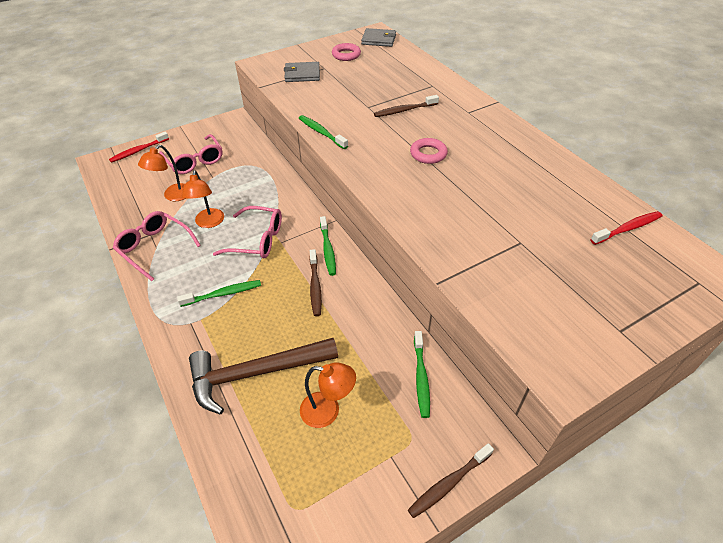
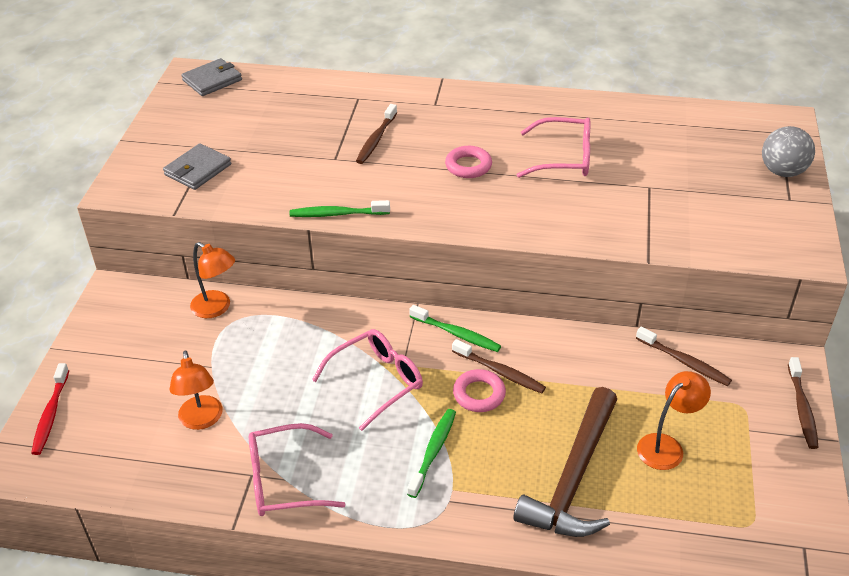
camera: 50 degrees left, 5 degrees down
(195, 161) = (154, 368): pink glasses -> pink glasses (564, 158)
(209, 223) = (297, 409): orange lamp -> orange lamp (217, 308)
(346, 55) = (207, 118): pink ring -> pink ring (479, 394)
(421, 377) = (684, 362): green toothbrush -> brown toothbrush
(627, 228) = (693, 124): red toothbrush -> none
(649, 309) = (782, 172): none -> grey ball

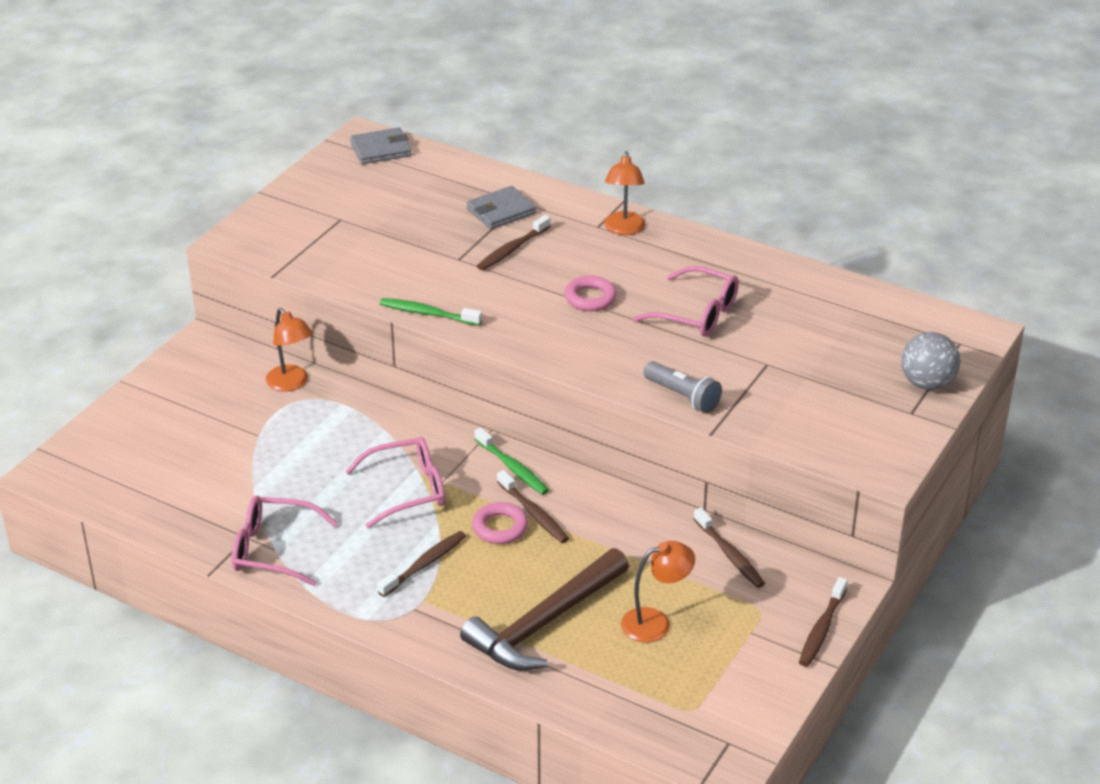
camera: 20 degrees right, 5 degrees down
(51, 414) = (94, 438): red toothbrush -> none
(198, 169) = (317, 238): grey wallet -> grey wallet (501, 211)
(201, 420) = (225, 479): orange lamp -> orange lamp (624, 229)
(433, 451) = (424, 564): green toothbrush -> brown toothbrush
(602, 233) = (683, 396): none -> grey flashlight

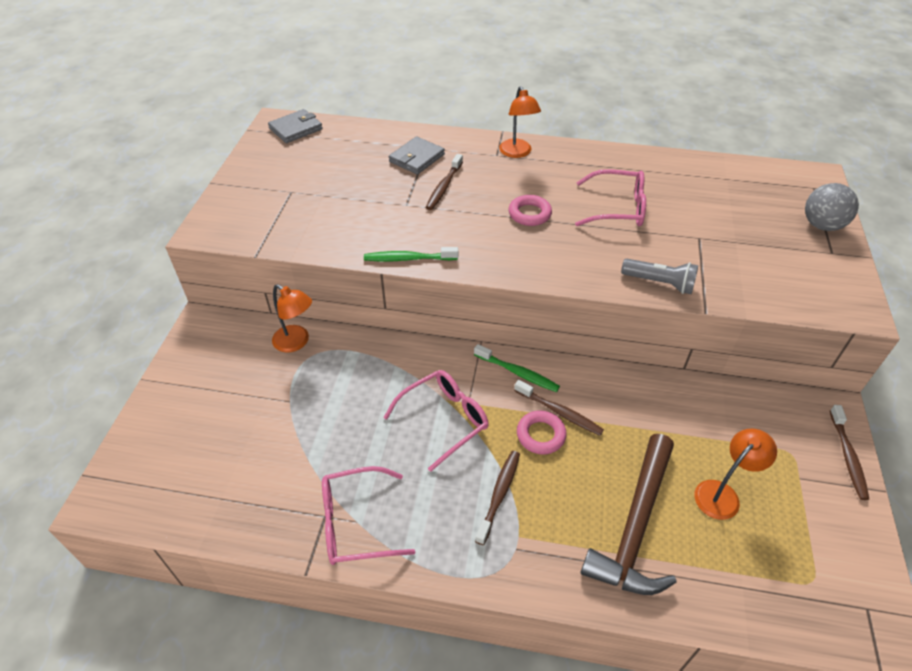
camera: 20 degrees left, 10 degrees up
(730, 554) = (731, 405): brown toothbrush -> none

